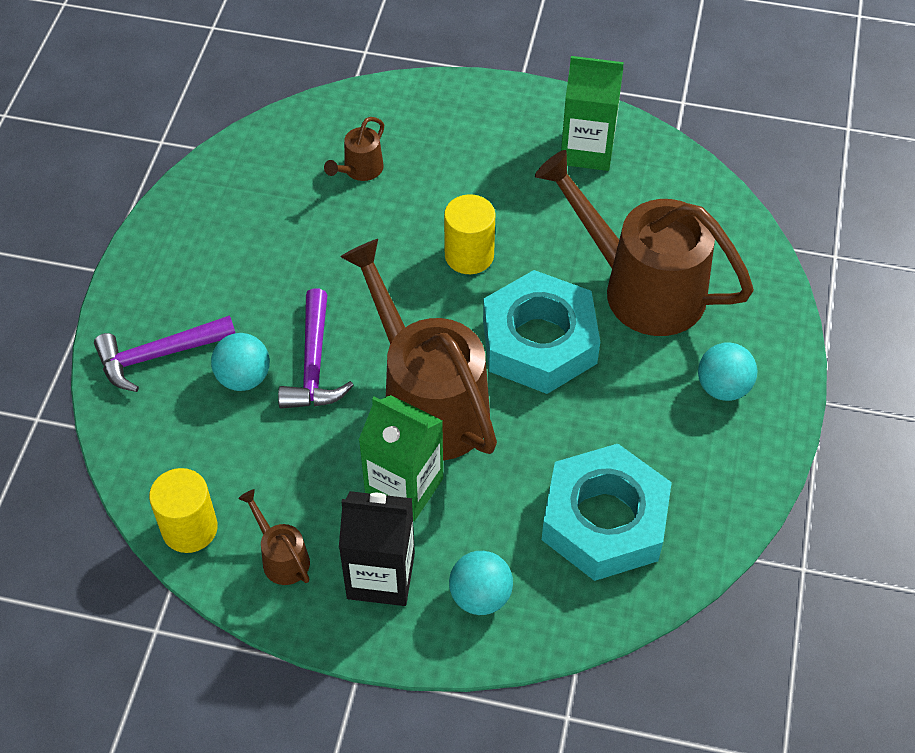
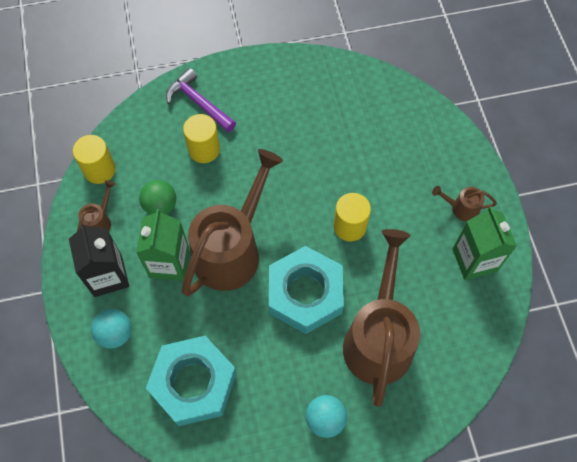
camera: 65 degrees right, 10 degrees up
(243, 377) = (204, 149): turquoise ball -> yellow cylinder
(304, 466) = (160, 206): none -> green ball
(313, 364) = (229, 179): purple hammer -> none
(359, 170) = (380, 139): brown watering can -> brown watering can (461, 208)

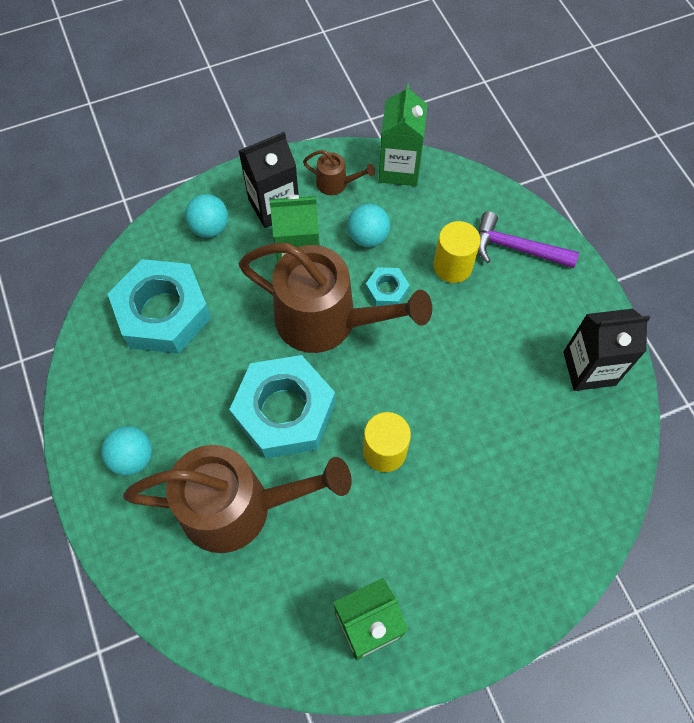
camera: 80 degrees right, 0 degrees up
(99, 170) = (399, 169): yellow cylinder -> green carton
(160, 206) = (368, 237): green ball -> turquoise ball
(199, 103) = (516, 248): purple hammer -> purple hammer turned 105 degrees counterclockwise
(214, 200) = (387, 290): none -> turquoise nut
(308, 81) = (589, 368): none -> black carton
(461, 208) = (443, 598): brown watering can -> none

